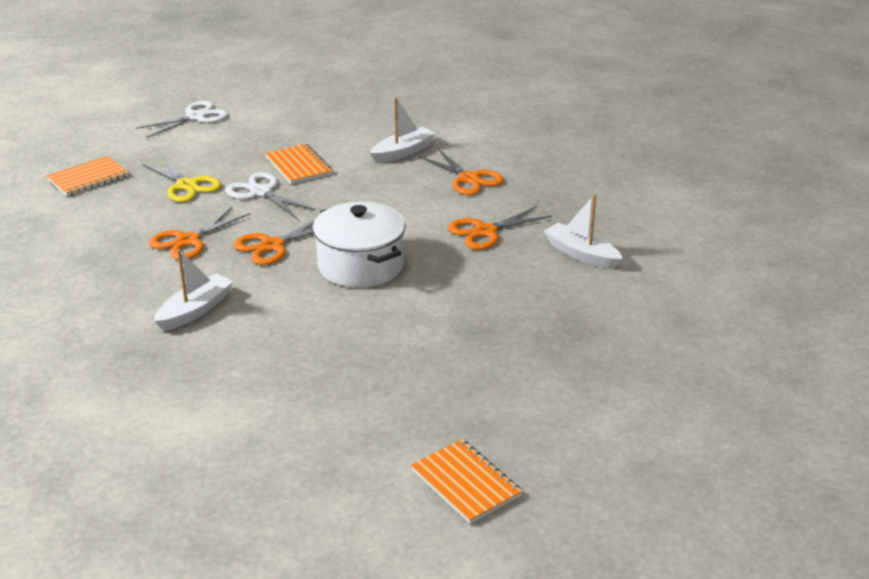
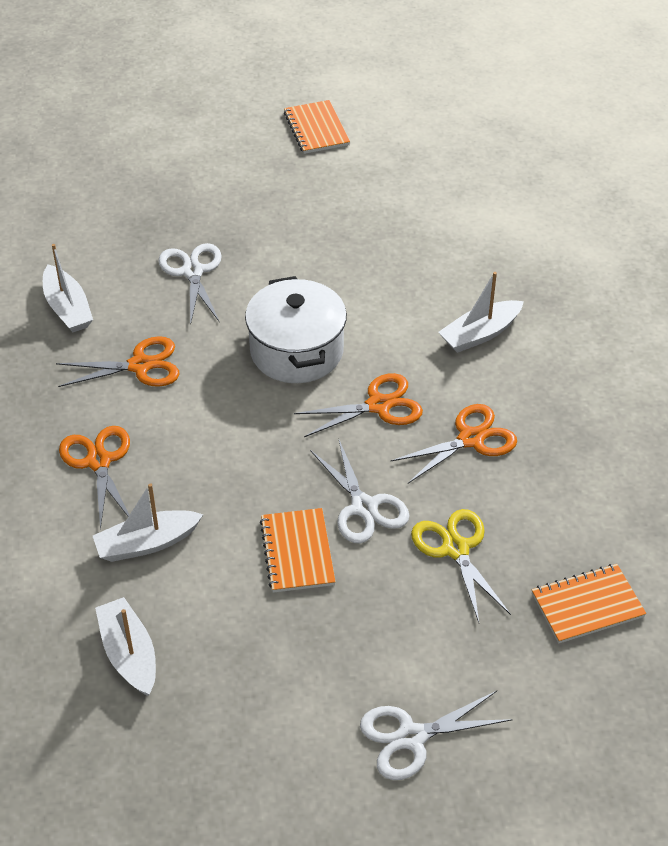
camera: 160 degrees left, 15 degrees up
(379, 115) = (129, 654): none -> white boat
(496, 302) = (193, 272): none -> white scissors

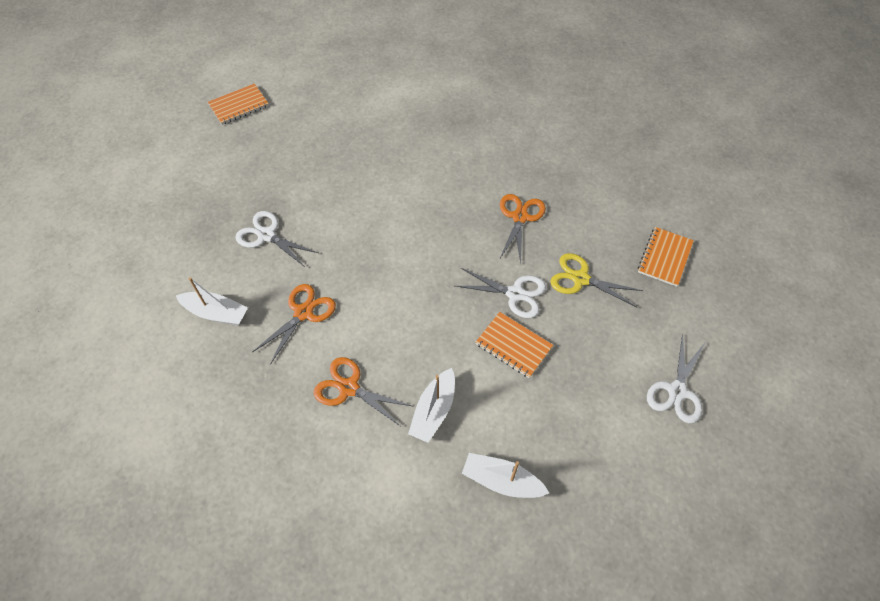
camera: 45 degrees left, 10 degrees up
(296, 351) = (380, 237): white pot -> none
(316, 129) = (239, 105): orange notebook -> orange notebook turned 60 degrees counterclockwise
(378, 405) = (457, 234): orange scissors -> none
(480, 334) = (459, 160): white boat -> none

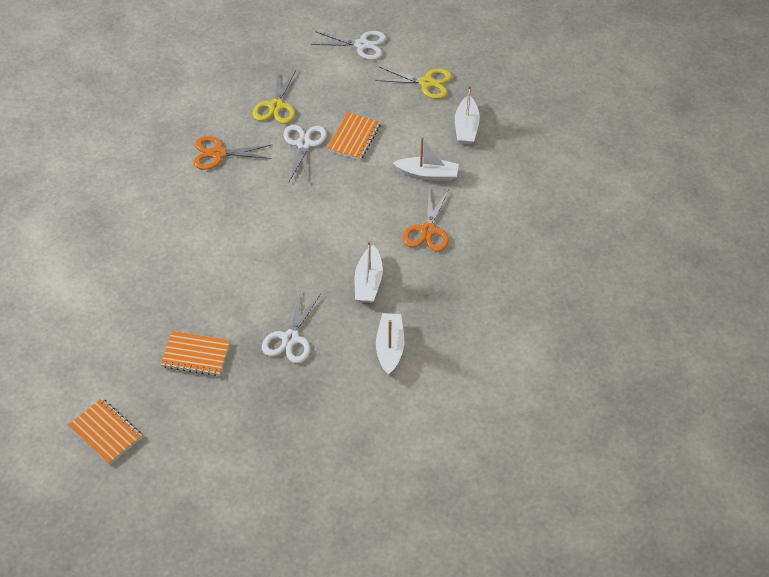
camera: 105 degrees left, 5 degrees down
(303, 313) = (368, 282): orange scissors -> white boat
(593, 453) = (426, 83): none -> yellow scissors
(664, 257) = (239, 59): orange notebook -> orange notebook (196, 355)

